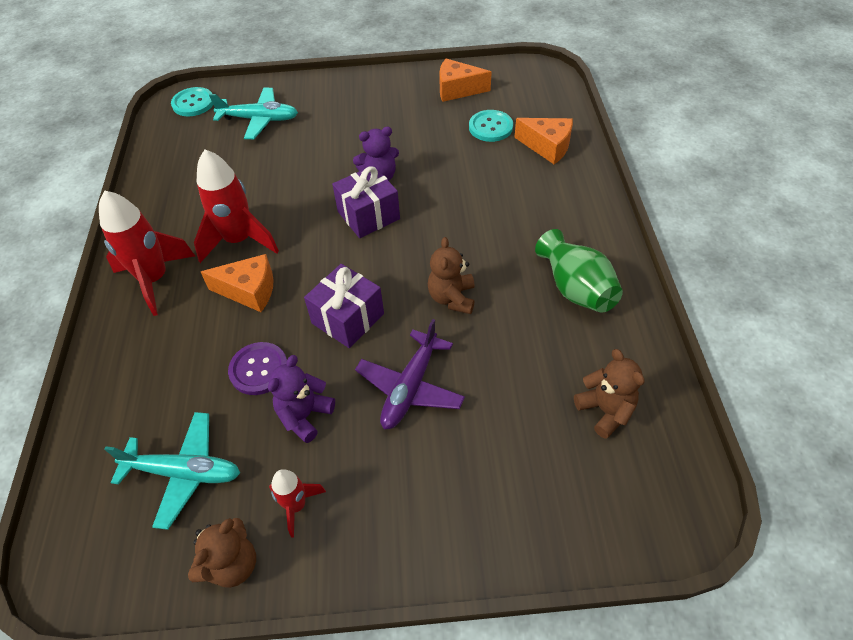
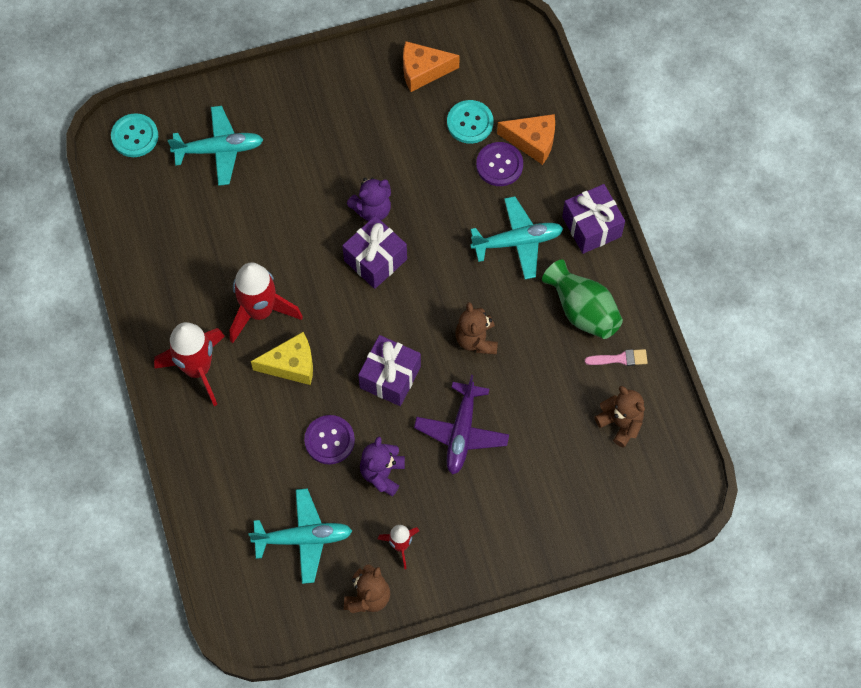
camera: 15 degrees left, 15 degrees up
(249, 291) = (291, 365): orange cheese -> yellow cheese
(511, 159) = (499, 165): none -> purple button
(516, 220) = (518, 242): none -> turquoise plane
(596, 218) = (591, 226): none -> purple gift
(612, 342) = (620, 359): none -> pink brush

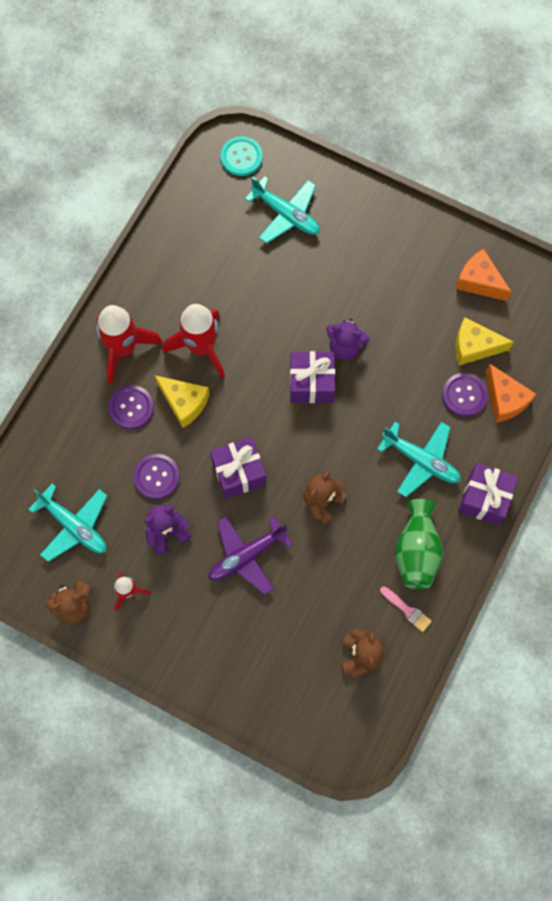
camera: 45 degrees right, 5 degrees up
(252, 407) = (131, 407): none -> purple button
(470, 123) = (474, 347): turquoise button -> yellow cheese

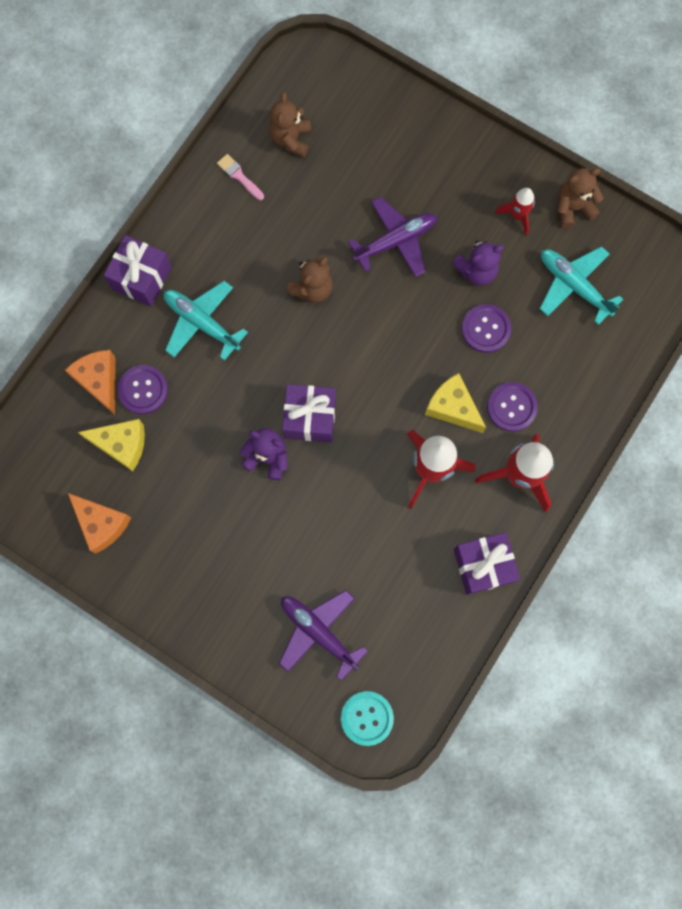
camera: 175 degrees left, 5 degrees up
(239, 472) = (397, 326): purple gift -> purple gift (483, 565)
(286, 215) = (318, 631): turquoise plane -> purple plane
(416, 551) = (221, 231): green vase -> none

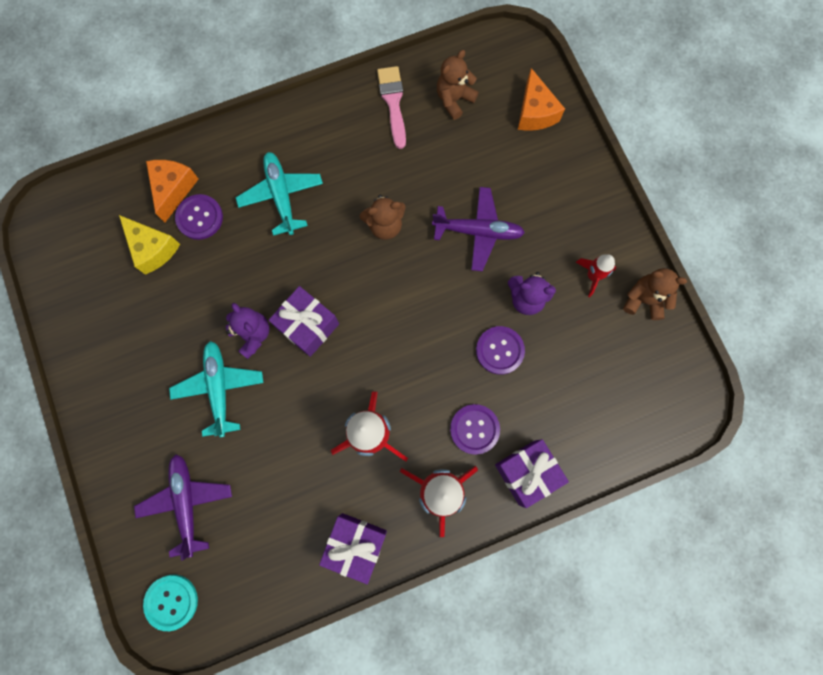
camera: 35 degrees right, 0 degrees up
(101, 524) = (92, 298): orange cheese -> orange cheese (535, 112)
(142, 278) = (263, 132): purple gift -> purple gift (526, 472)
(239, 176) = (393, 103): pink brush -> pink brush, size x1.57
(452, 407) = (426, 396): yellow cheese -> none
(573, 285) = (599, 364): turquoise plane -> turquoise plane (219, 388)

